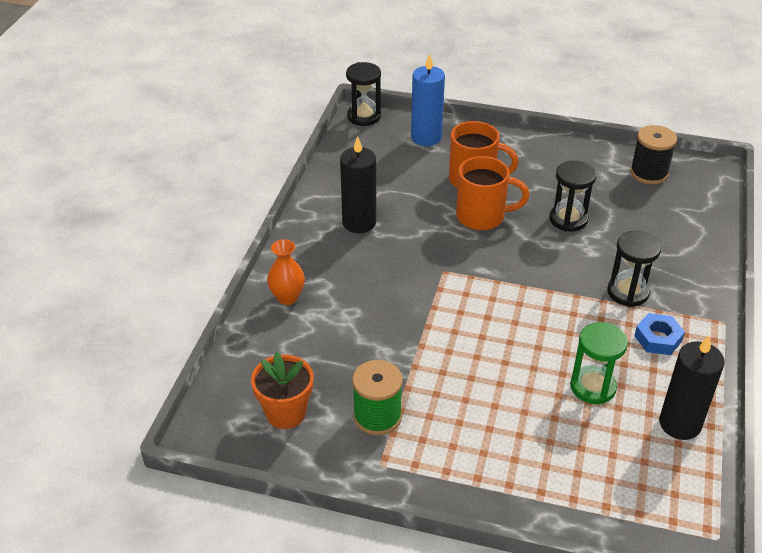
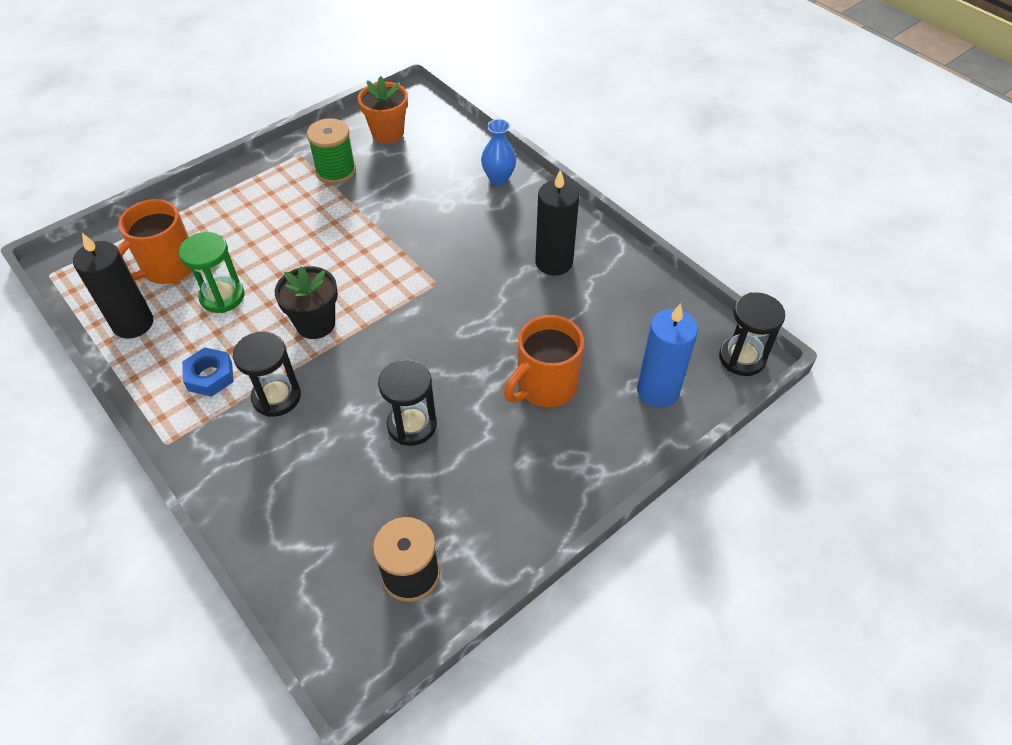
camera: 125 degrees right, 10 degrees up
(287, 297) = (498, 179): orange vase -> blue vase
(482, 216) = (481, 356): orange mug -> orange mug (168, 268)
(551, 313) = (315, 324): none -> black flower pot

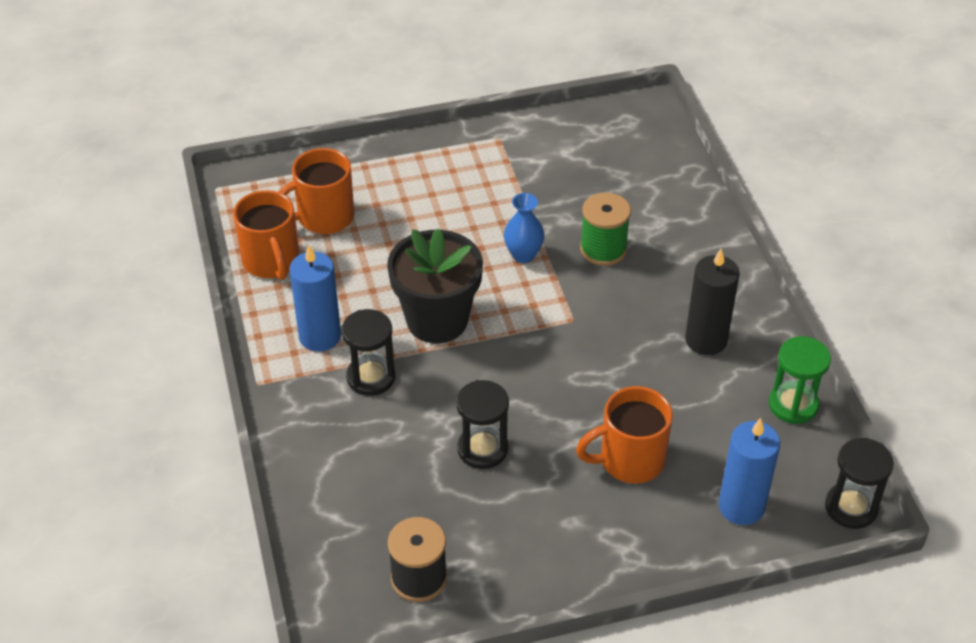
camera: 25 degrees right, 5 degrees down
(133, 323) = (272, 262): black candle -> orange mug
(210, 376) = (320, 336): blue nut -> blue candle
(222, 296) = (362, 263): green hourglass -> green hourglass (793, 405)
(315, 324) = (437, 320): black flower pot -> black flower pot, size x1.51
(336, 171) = (528, 167): green spool -> green spool (603, 249)
(387, 133) = (601, 141): orange flower pot -> none
(498, 179) = (695, 230): blue vase -> blue vase (523, 255)

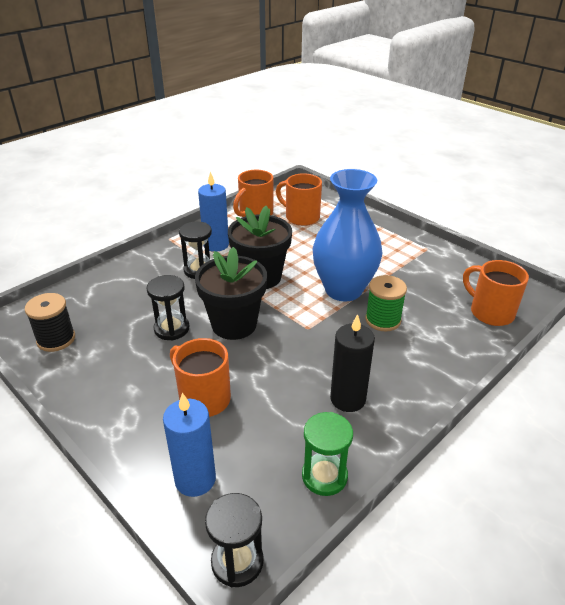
camera: 60 degrees right, 10 degrees down
(517, 385) = (234, 324): none -> black flower pot
(523, 255) = (343, 290): blue vase -> blue vase, size x2.32
(652, 158) = (490, 312): none -> orange mug

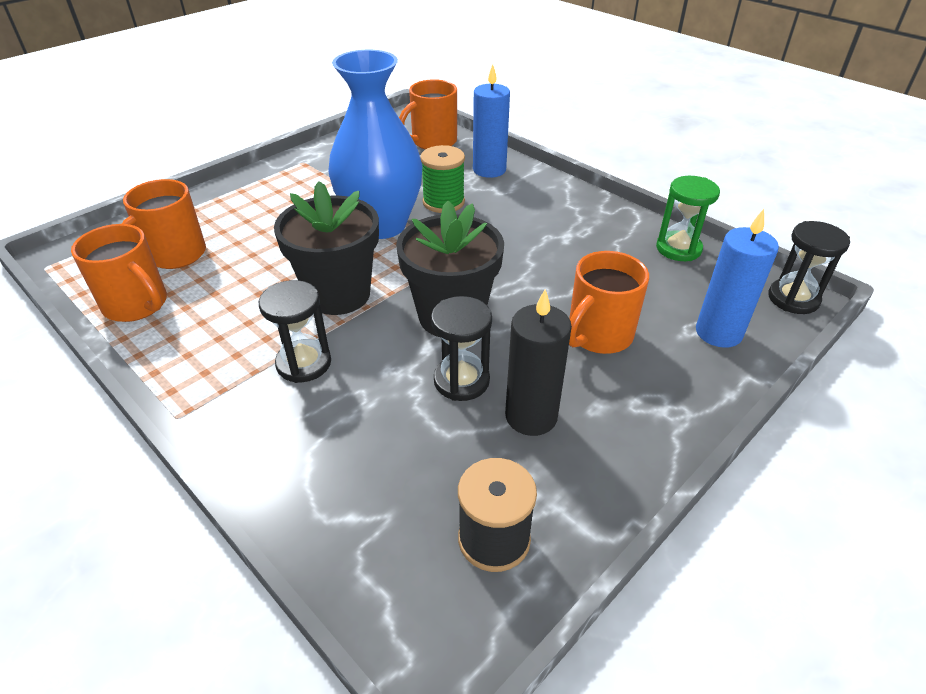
camera: 90 degrees left, 5 degrees up
(216, 245) = (226, 348): blue candle -> blue candle (489, 170)
(348, 399) = (574, 231): black candle -> black candle (531, 416)

